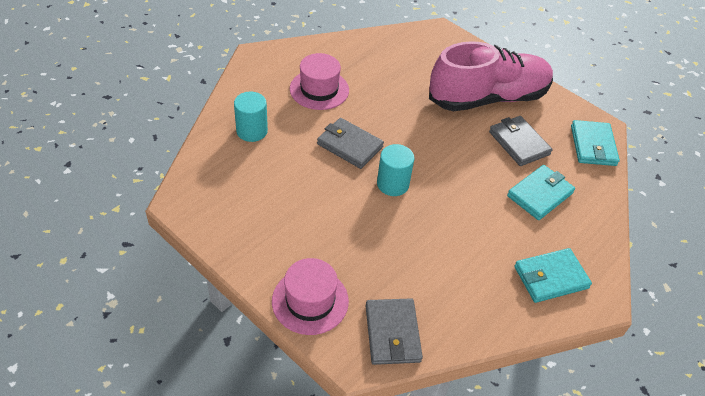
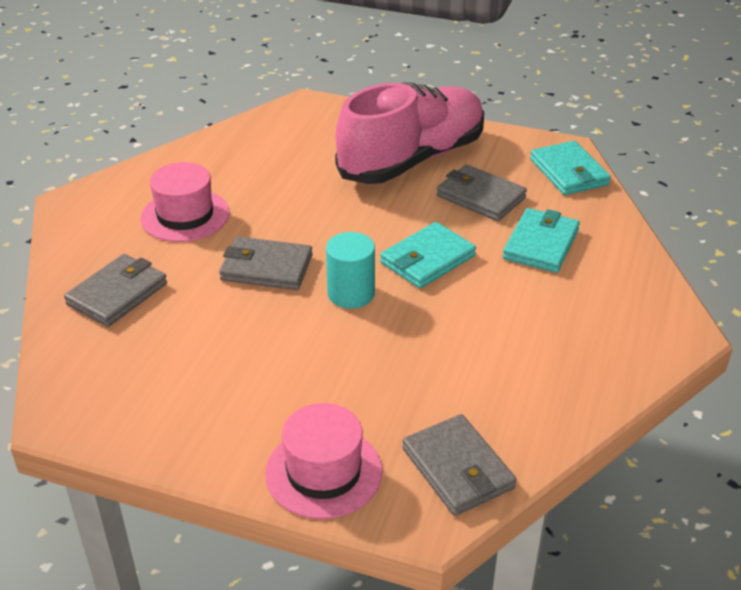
camera: 20 degrees left, 10 degrees down
(252, 131) = (117, 294): turquoise cylinder -> grey wallet
(550, 277) = (611, 330): turquoise wallet -> turquoise wallet (427, 259)

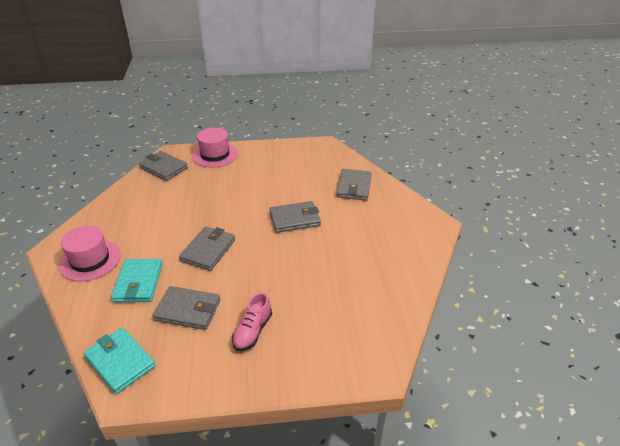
camera: 155 degrees right, 0 degrees up
(185, 216) = (366, 234): pink hat -> pink hat (90, 260)
(351, 293) = (241, 219): turquoise cylinder -> none
(412, 159) = (252, 331): pink shoe -> pink shoe, size x0.41
(427, 259) = (208, 250): turquoise wallet -> grey wallet

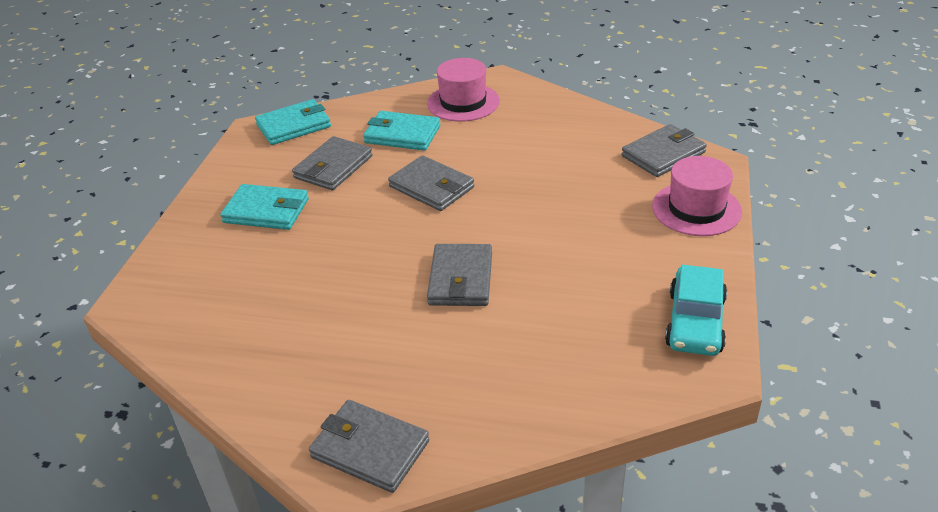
camera: 110 degrees right, 0 degrees up
(252, 331) = (266, 211): pink shoe -> turquoise wallet
(298, 150) = (695, 322): none -> turquoise car
(353, 187) = (526, 378): grey wallet -> grey wallet (370, 449)

